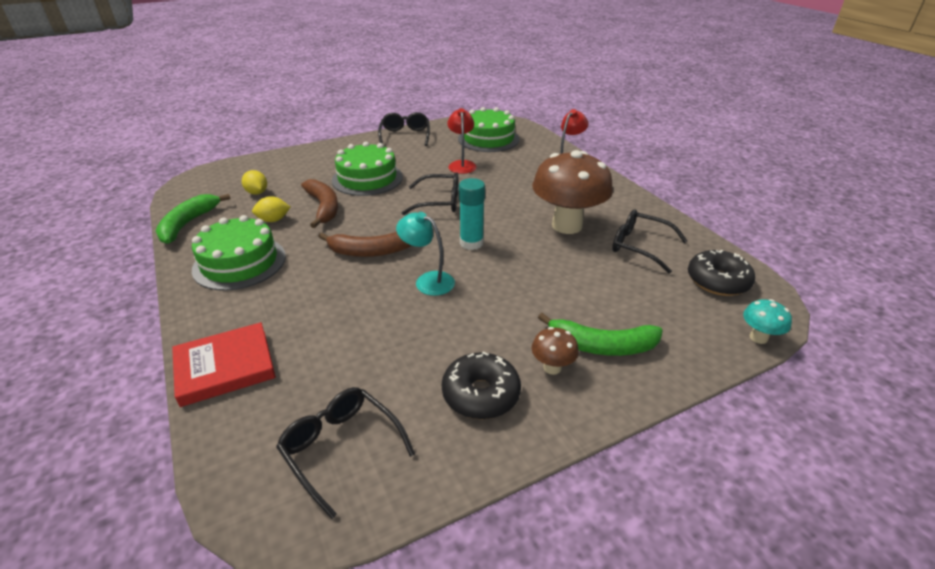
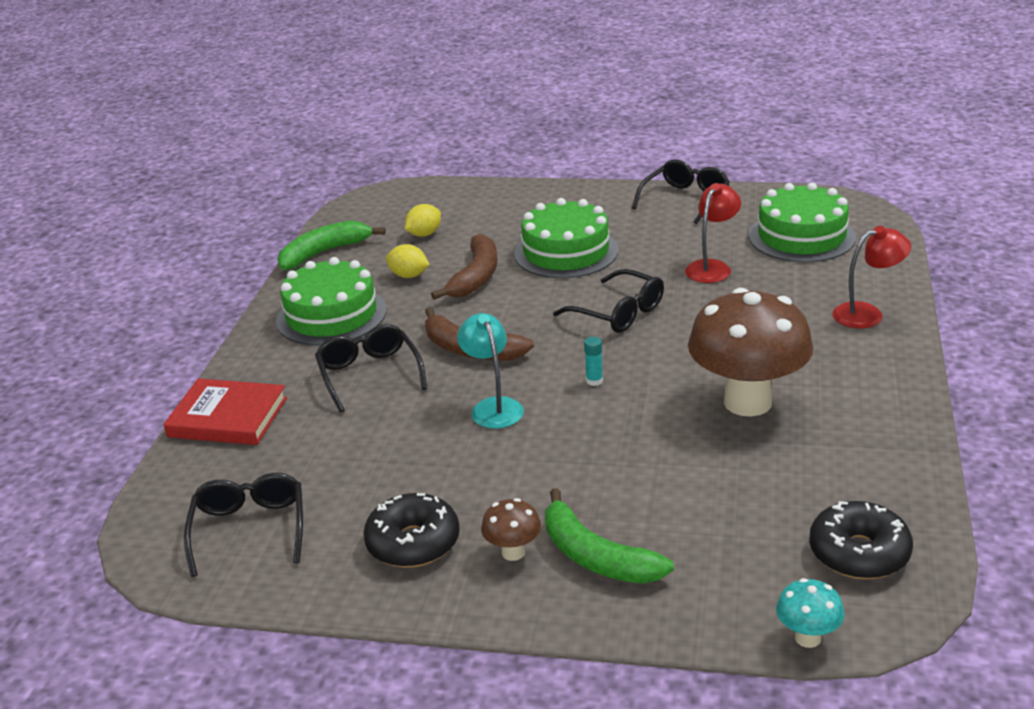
camera: 40 degrees right, 5 degrees down
(257, 193) = (424, 234): yellow lemon -> yellow lemon turned 45 degrees clockwise
(471, 243) = (594, 381): turquoise glue stick -> turquoise glue stick, size x0.50
(640, 246) = (813, 467): black glasses -> black glasses (369, 374)

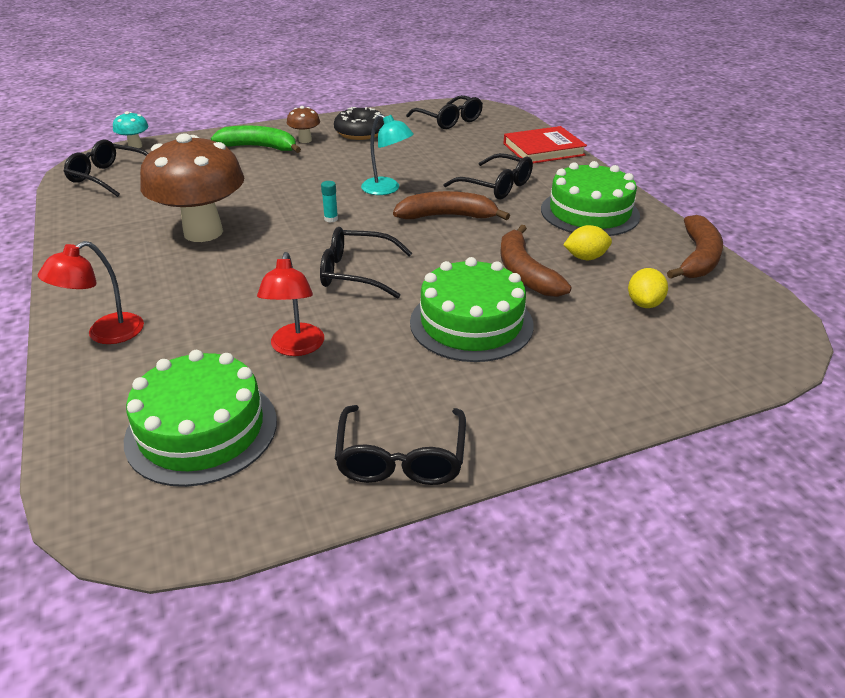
camera: 145 degrees right, 5 degrees up
(324, 253) = (698, 258): green banana -> brown banana
(859, 553) = (109, 177): black donut -> black glasses

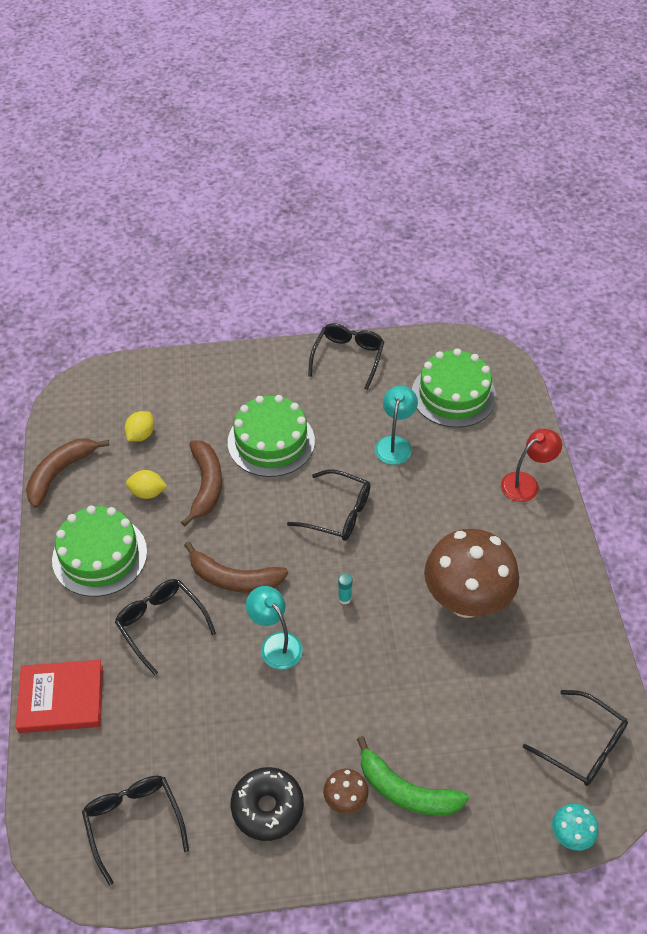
camera: 165 degrees left, 15 degrees up
(296, 348) = (395, 444): red lamp -> turquoise lamp

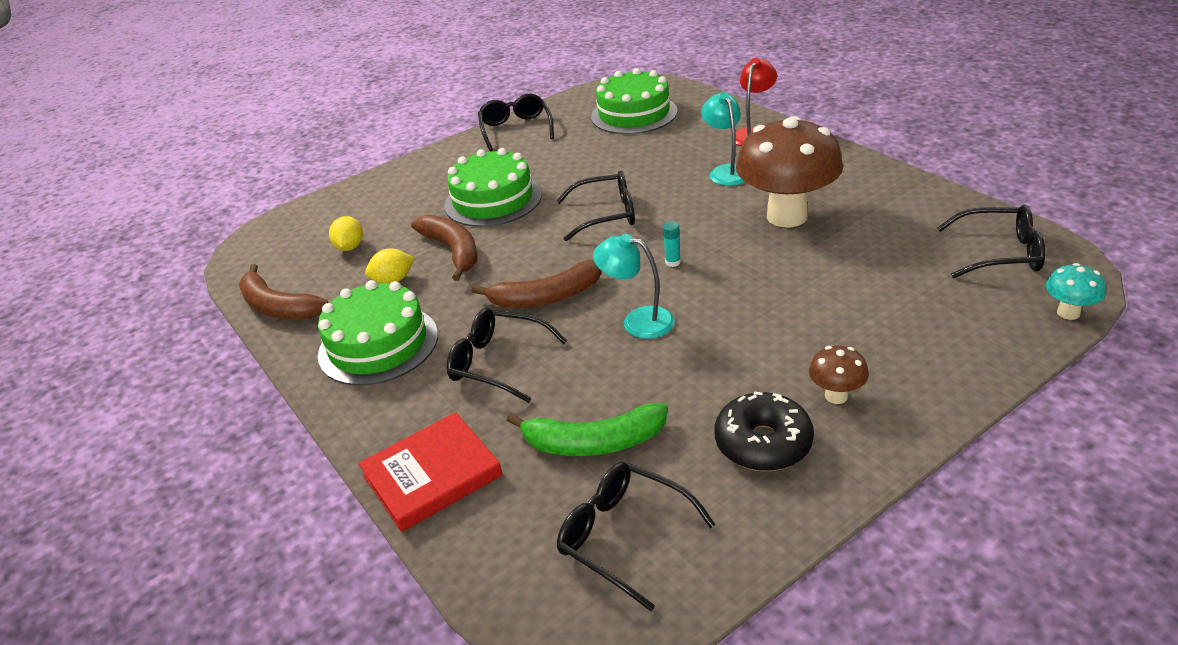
camera: 25 degrees left, 15 degrees down
(60, 473) = (278, 307): brown banana -> brown banana turned 60 degrees counterclockwise
(395, 444) = (613, 157): turquoise lamp -> turquoise lamp (726, 171)
(406, 791) = (886, 359): green banana -> green banana (594, 442)

